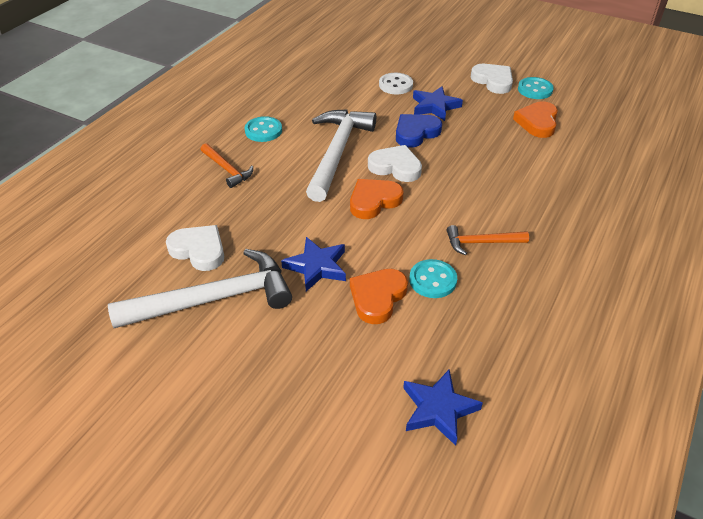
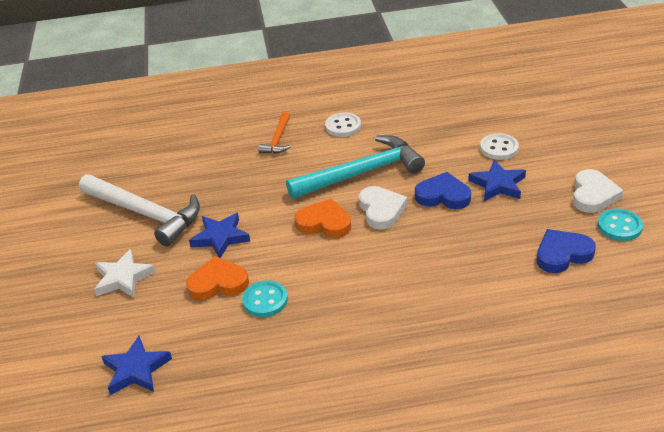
camera: 55 degrees right, 5 degrees down
(199, 250) = (183, 180): white heart -> none
(263, 131) = (343, 126): turquoise button -> white button
(293, 359) = (123, 278): none -> white star
(337, 153) = (362, 173): white hammer -> turquoise hammer
(481, 243) = (339, 304): orange hammer -> none
(537, 122) = (562, 254): orange heart -> blue heart

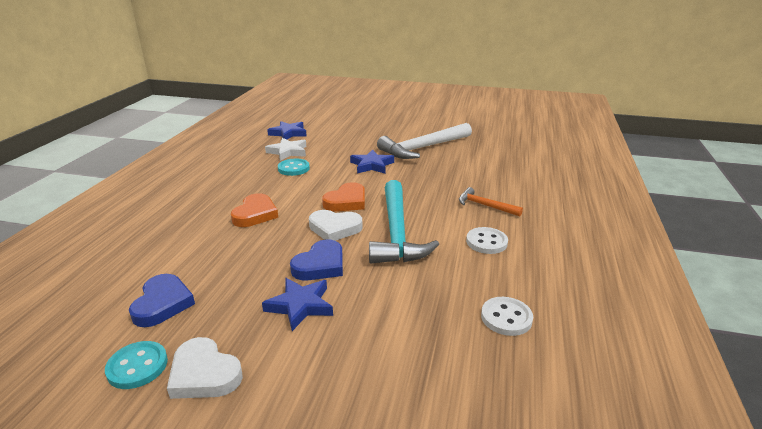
camera: 110 degrees right, 10 degrees down
(123, 278) = (365, 137): white star -> white star (288, 152)
(218, 283) = (327, 158): orange heart -> orange heart (255, 214)
(499, 148) = (363, 334): white button -> white button (506, 318)

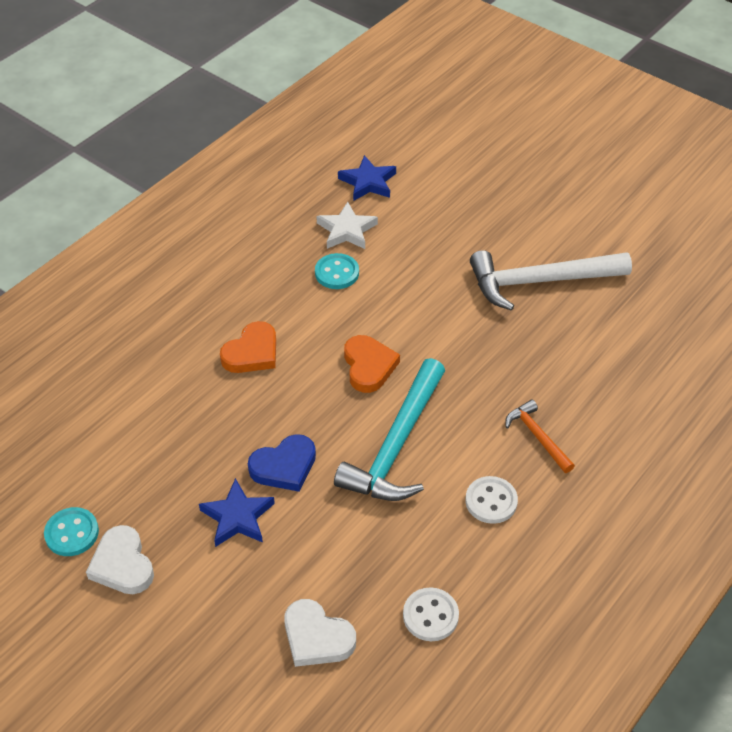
camera: 25 degrees right, 20 degrees up
(162, 304) = (113, 463): blue heart -> none
(335, 228) = (329, 412): white heart -> white heart (317, 637)
(346, 201) = (368, 366): orange heart -> orange heart turned 75 degrees counterclockwise
(372, 165) = (443, 299): blue star -> none

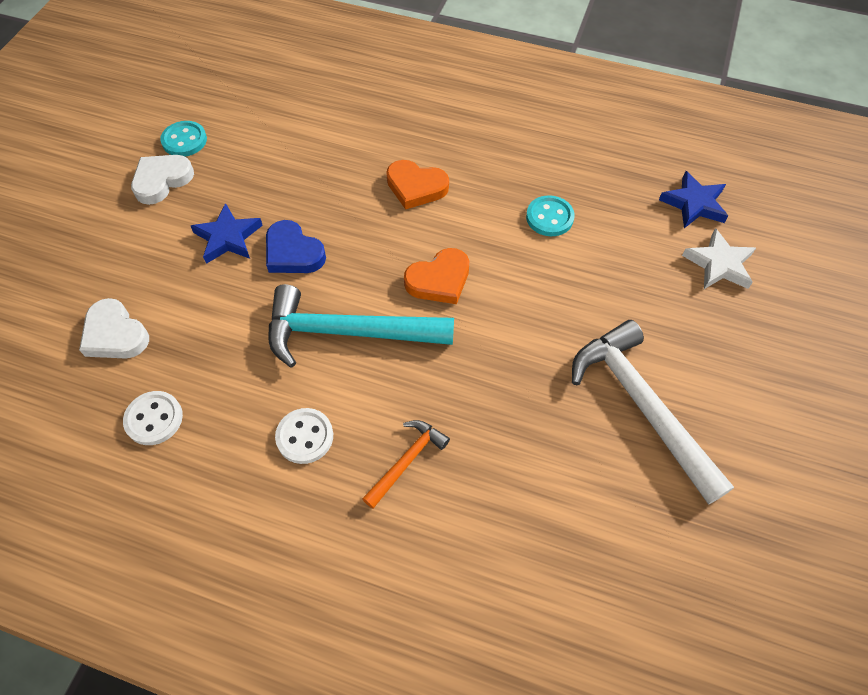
camera: 70 degrees right, 10 degrees up
(317, 637) = (115, 334): white heart -> white heart turned 60 degrees counterclockwise
(347, 230) = (613, 207): white star -> white star (719, 264)

